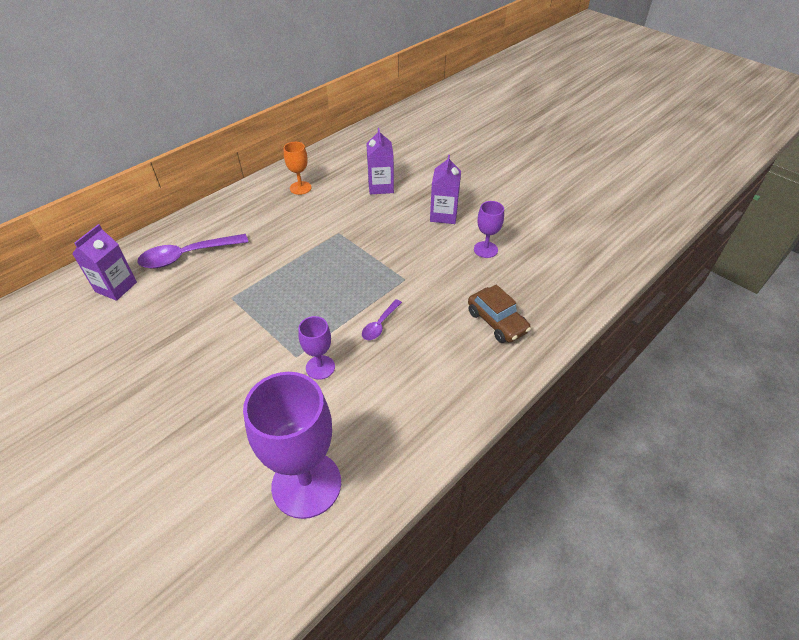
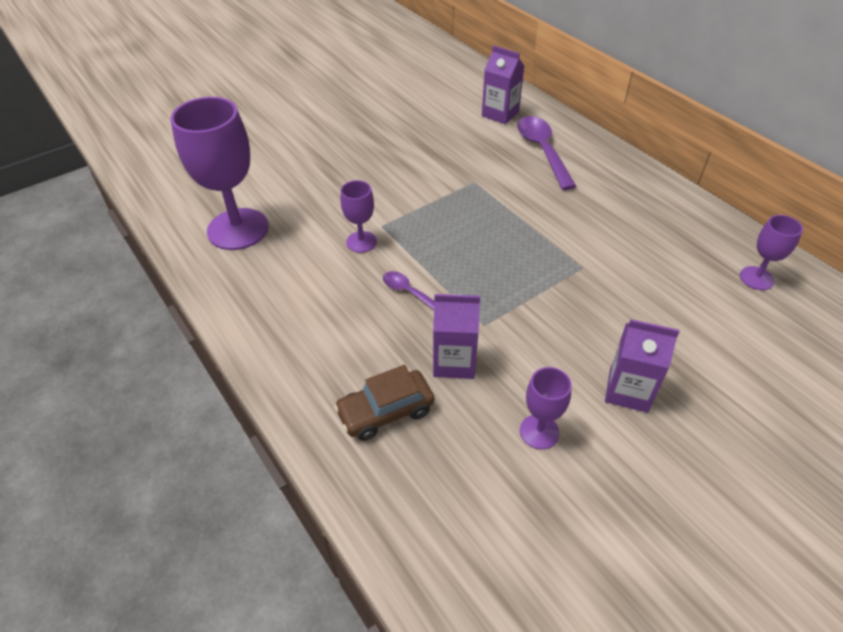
camera: 100 degrees right, 0 degrees up
(300, 188) = (681, 235): orange goblet -> none
(340, 163) = (756, 278): none -> purple goblet
(380, 186) = (698, 320): purple carton -> purple carton (454, 362)

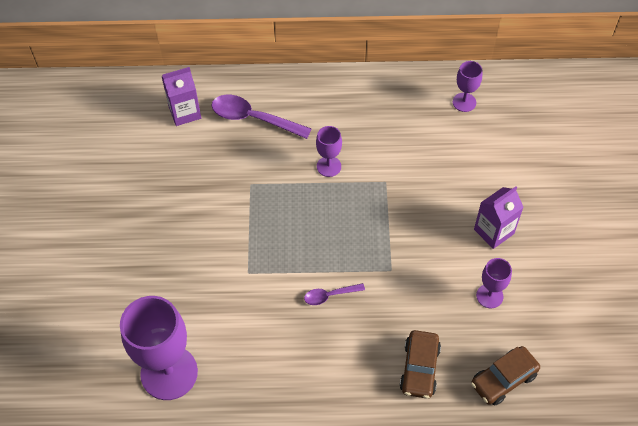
camera: 55 degrees left, 10 degrees up
(361, 242) = (255, 295): purple goblet -> purple goblet (329, 166)
(439, 508) = (503, 379): none -> brown car
(454, 362) = (408, 306): purple carton -> none

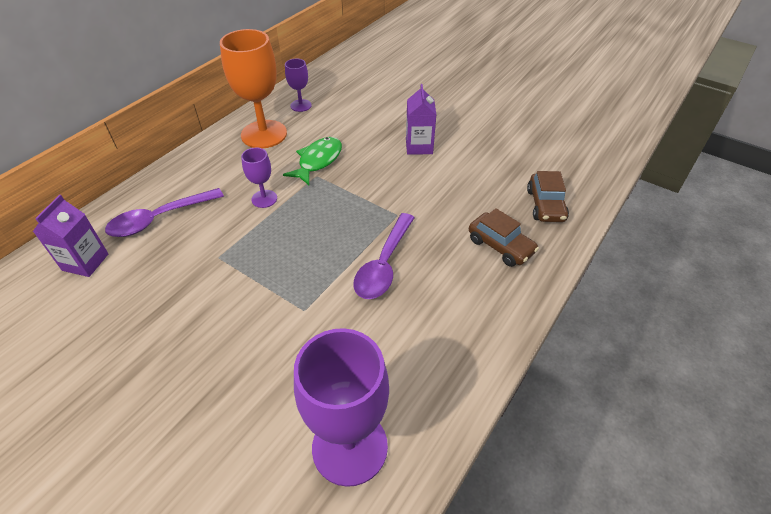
camera: 55 degrees left, 10 degrees down
(329, 295) = (384, 265): purple spoon -> purple spoon, size x1.89
(401, 106) = (264, 134): none -> orange goblet
(404, 169) = (318, 161): none -> green fish
(489, 296) = (469, 176): purple goblet -> none

